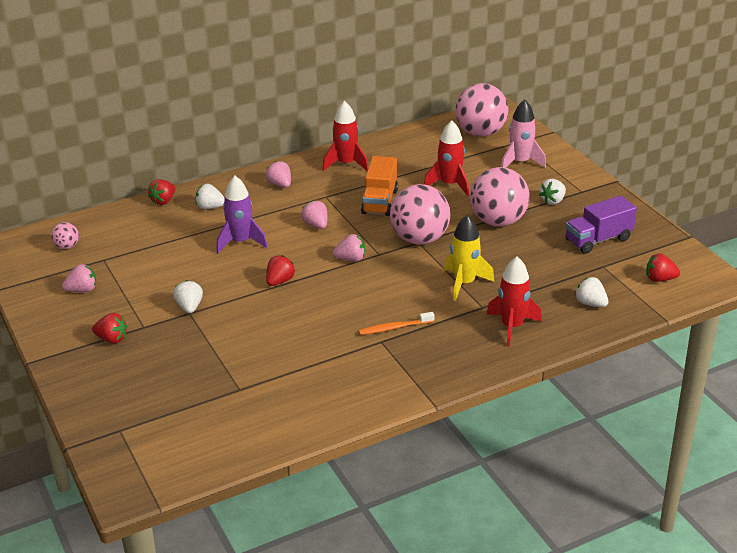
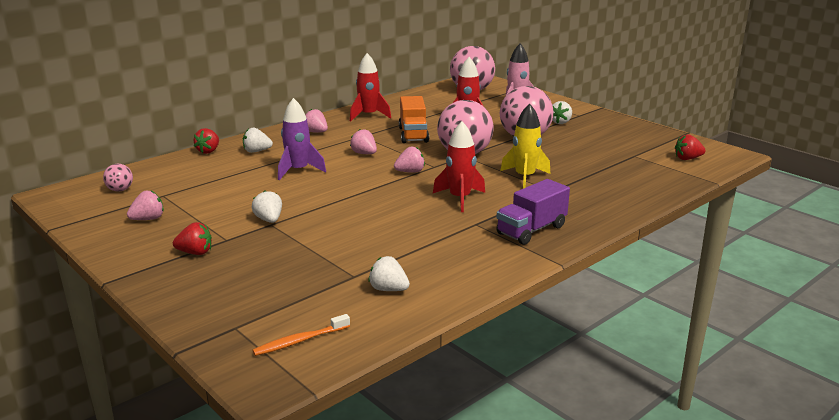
camera: 15 degrees left, 10 degrees down
(280, 281) = (351, 193): red strawberry -> none
(394, 328) = (482, 213): orange toothbrush -> orange toothbrush (300, 341)
(512, 326) = (589, 201): red rocket -> red rocket (459, 199)
(590, 303) = (644, 179): white strawberry -> white strawberry (388, 289)
(598, 240) = (616, 141): purple truck -> purple truck (531, 230)

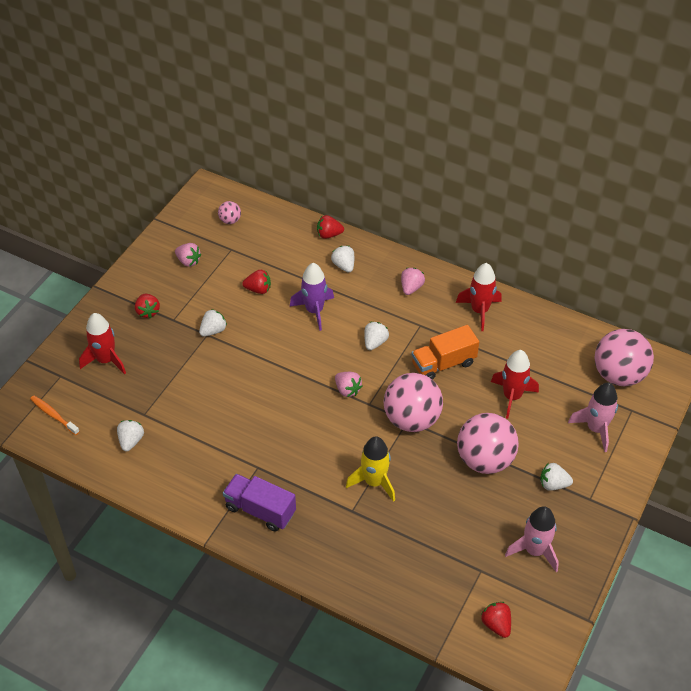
camera: 70 degrees right, 25 degrees up
(238, 190) = (258, 289): none -> red strawberry
(364, 154) = (375, 342): pink strawberry -> white strawberry
(459, 199) = (303, 443): red rocket -> red rocket (106, 360)
(620, 137) = (534, 550): none -> pink rocket

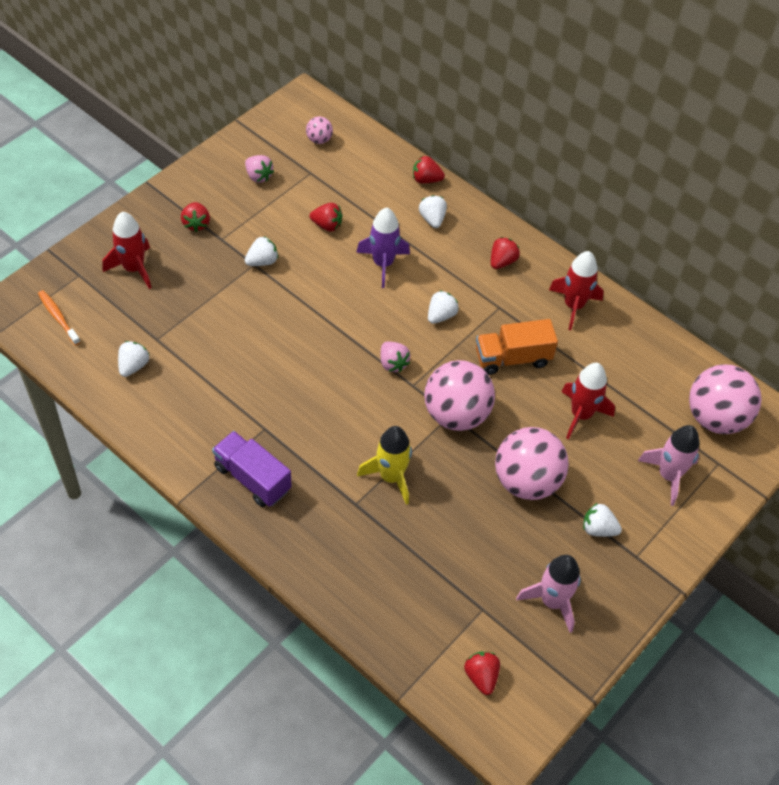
camera: 10 degrees right, 5 degrees up
(411, 288) = (502, 261): pink strawberry -> red strawberry

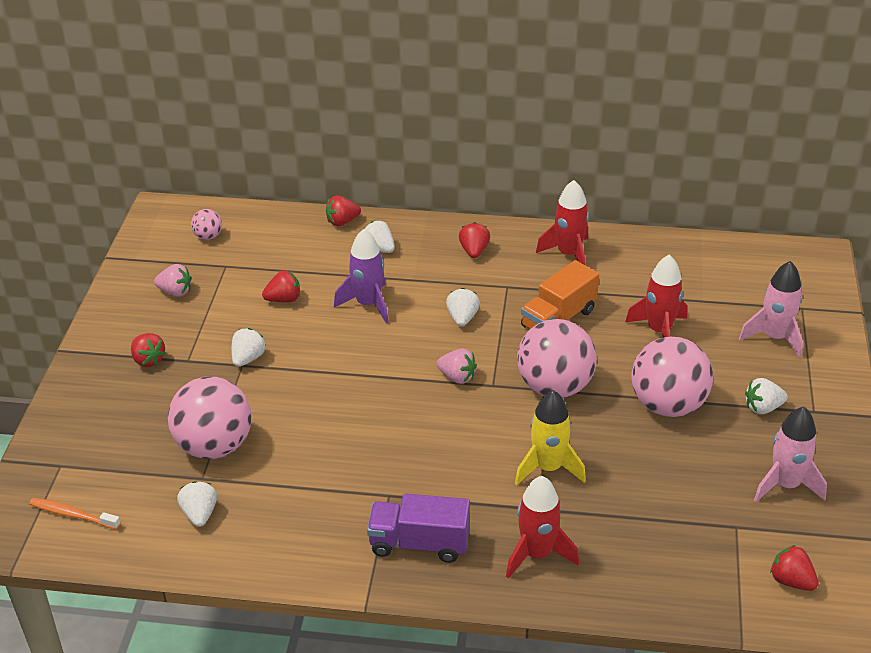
camera: 30 degrees left, 15 degrees down
(134, 268) = (117, 430): red rocket -> red rocket (537, 554)
(715, 418) = (765, 277): pink ball -> pink ball (214, 446)

